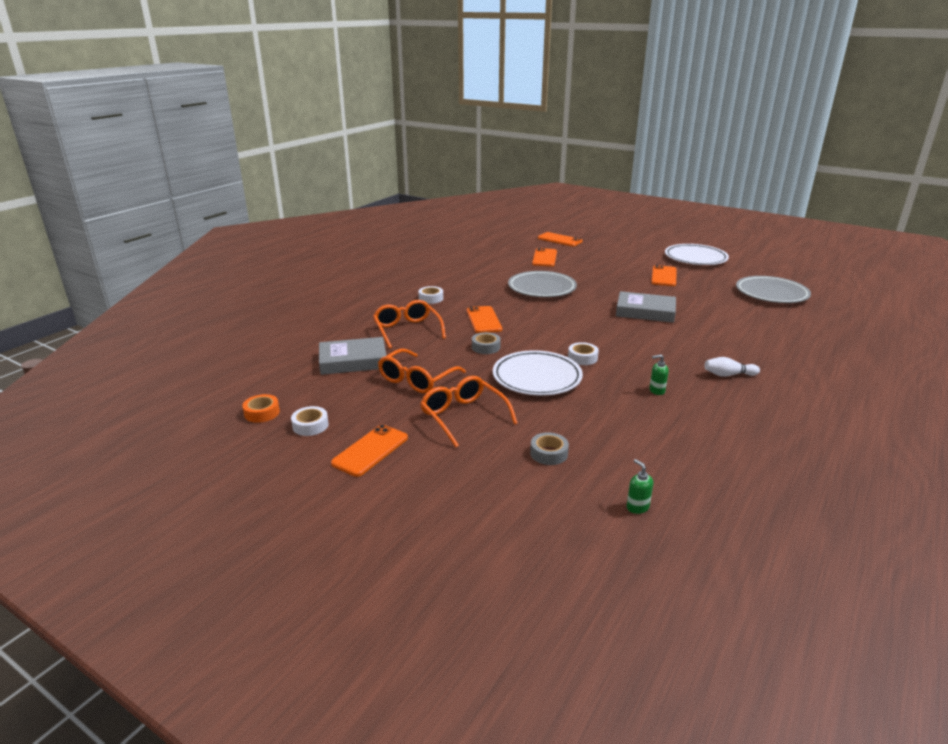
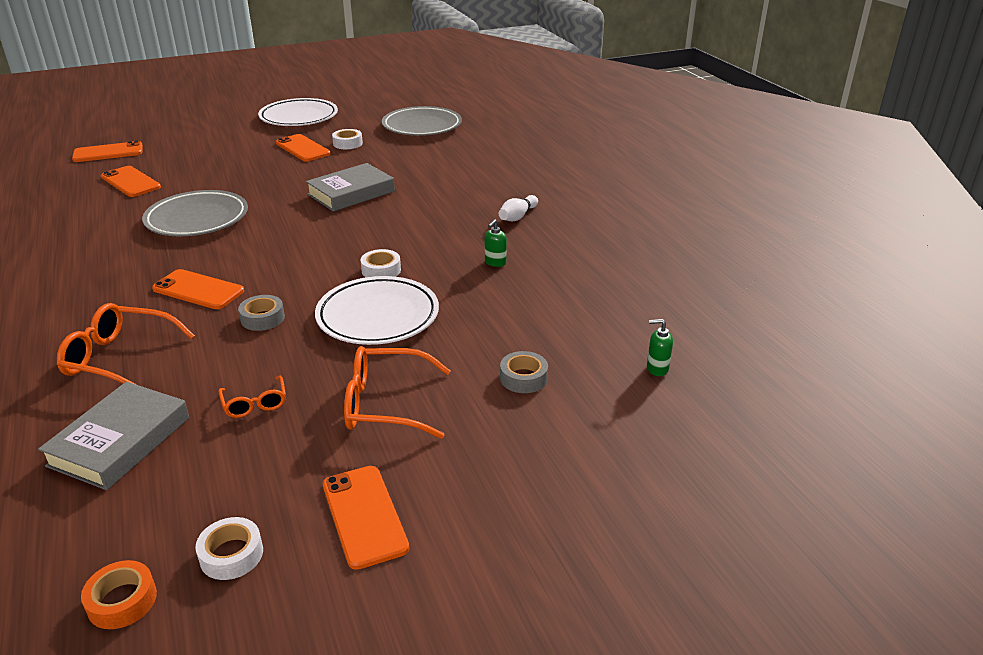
camera: 55 degrees left, 5 degrees up
(417, 379) = (255, 403): orange glasses -> orange glasses, size x0.55
(431, 298) = (70, 302): white tape -> white tape (347, 143)

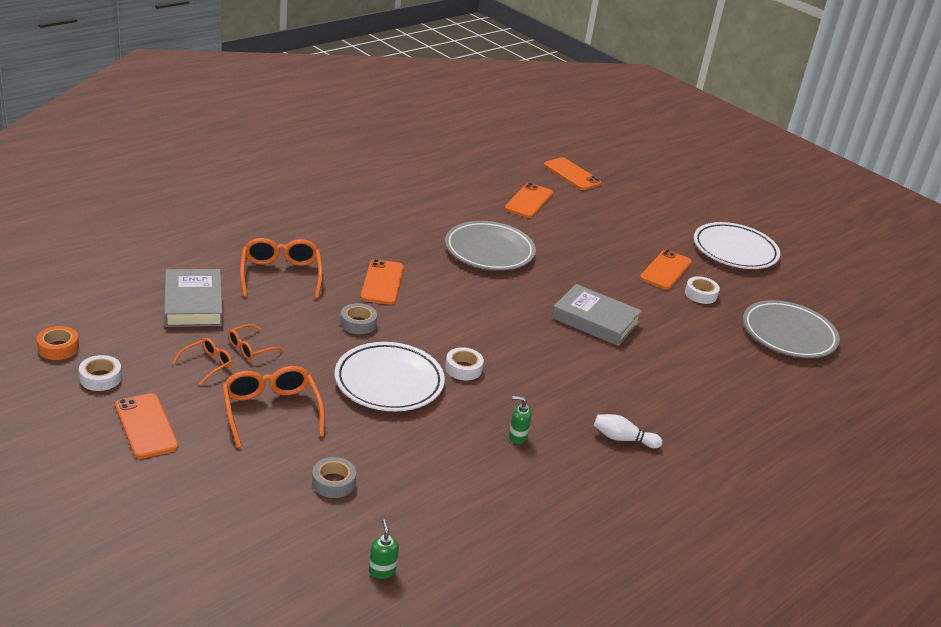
camera: 65 degrees right, 0 degrees up
(120, 441) = (193, 303): grey book -> grey book turned 75 degrees clockwise
(266, 445) = (207, 365): none -> orange glasses
(364, 516) = (146, 426): orange phone -> orange phone turned 75 degrees counterclockwise

